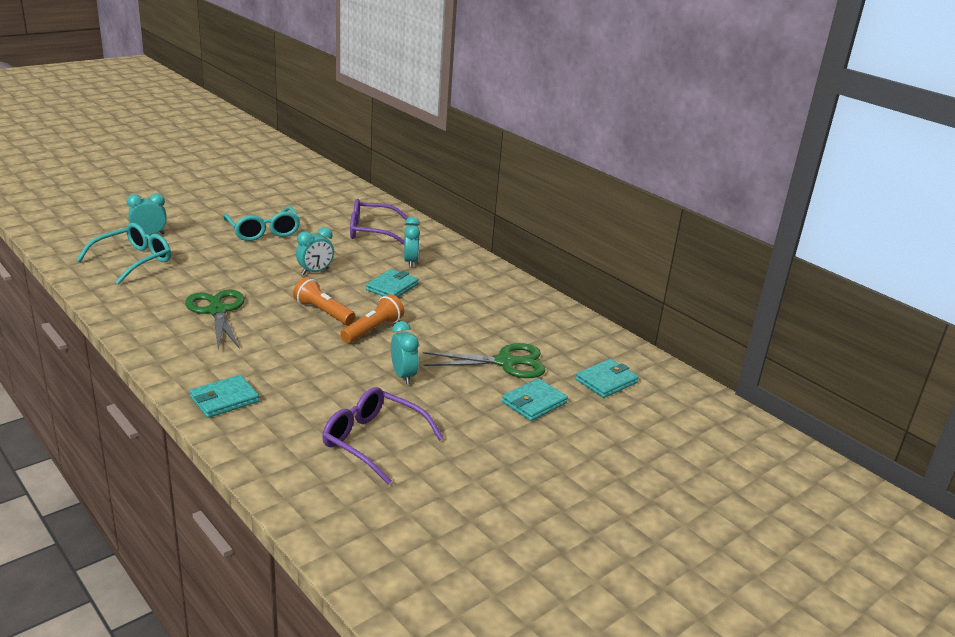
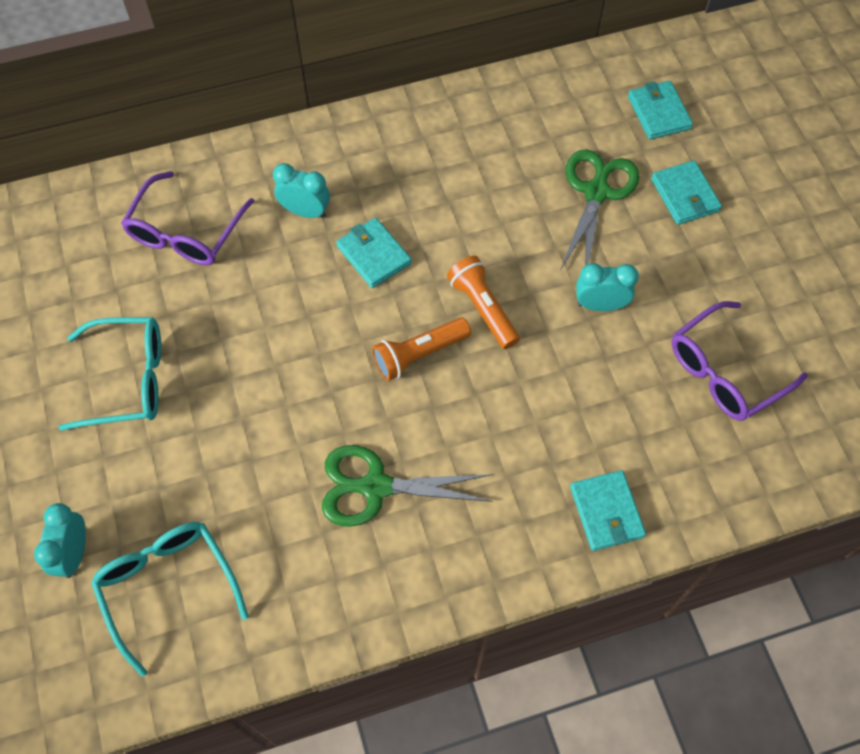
camera: 65 degrees left, 35 degrees up
(315, 271) = (295, 338): turquoise clock -> none

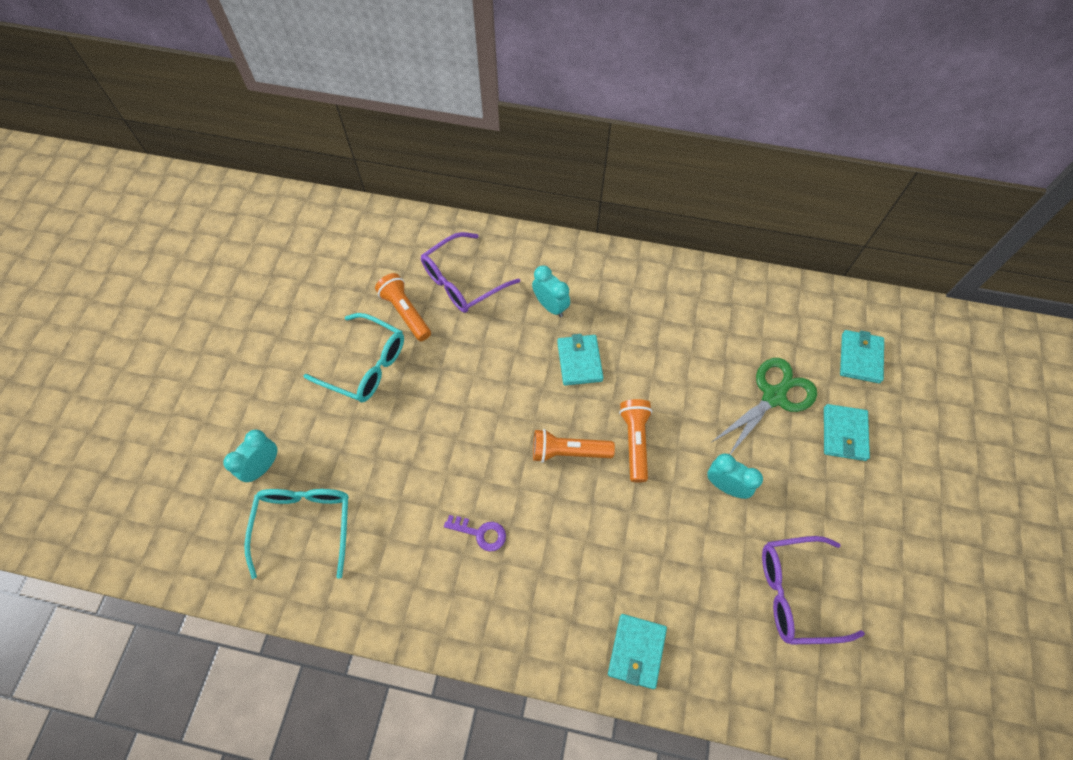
camera: 30 degrees right, 0 degrees up
(139, 298) = (405, 312): none -> orange flashlight
(375, 487) = (480, 533): green scissors -> purple key

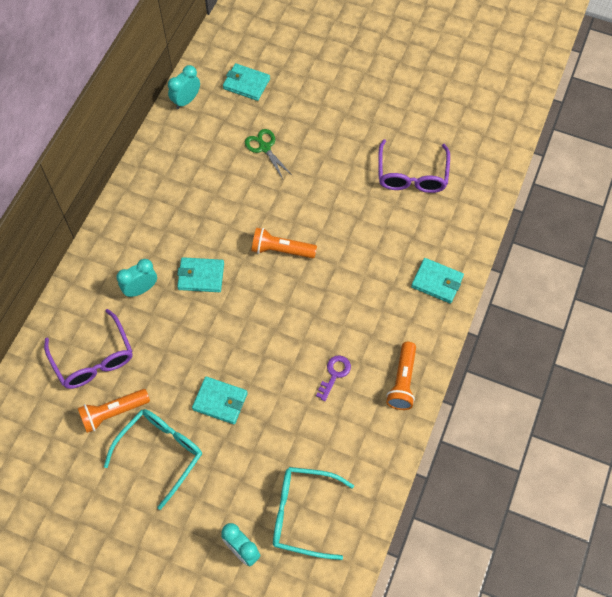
camera: 80 degrees left, 0 degrees up
(568, 452) = (280, 299): orange flashlight -> orange flashlight (402, 381)
(725, 486) = (329, 197): turquoise clock -> turquoise clock (186, 101)
(774, 396) = (264, 147): green scissors -> green scissors, size x0.64
(844, 433) = (304, 112): turquoise wallet -> turquoise wallet (220, 401)

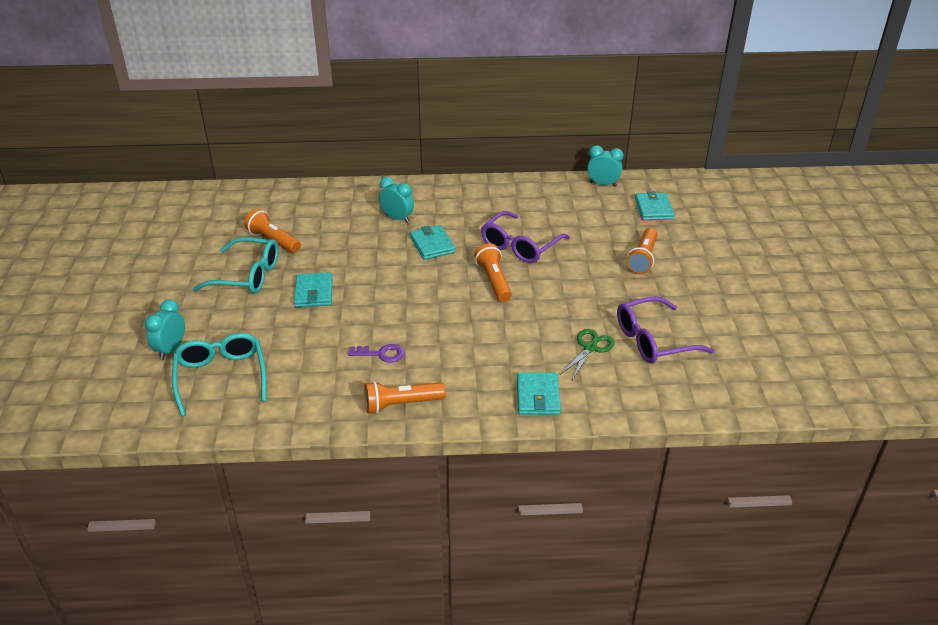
camera: 65 degrees right, 25 degrees down
(93, 358) = (318, 216): purple glasses -> purple glasses (520, 245)
(264, 147) = (595, 239): green scissors -> green scissors (590, 347)
(310, 128) = (643, 258): none -> orange flashlight

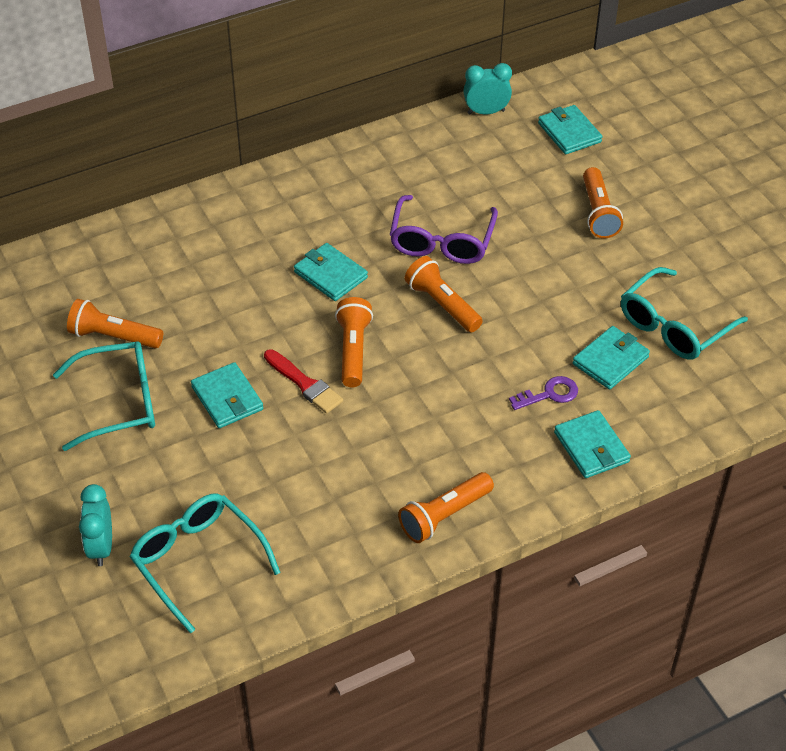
camera: 25 degrees left, 10 degrees up
(368, 299) = (304, 384): none -> red brush
(381, 354) = (374, 456): purple key -> purple key (549, 394)
(397, 218) = (257, 248): turquoise clock -> none
(414, 290) = (353, 351): none -> orange flashlight
(590, 347) = (610, 360): green scissors -> turquoise wallet
(654, 340) = (674, 325): purple glasses -> turquoise glasses

